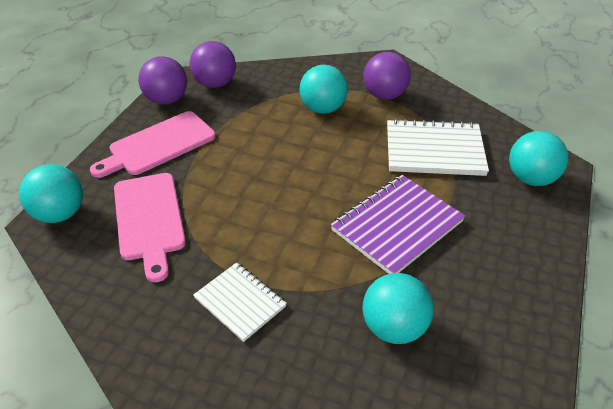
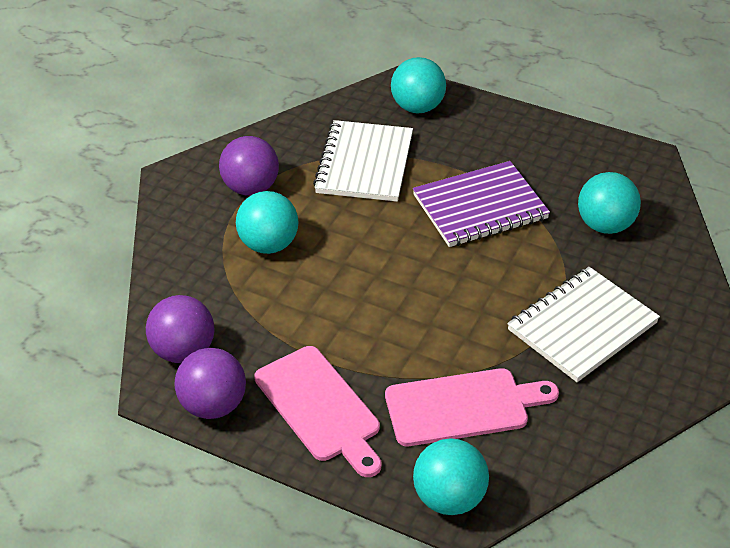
camera: 85 degrees left, 0 degrees up
(240, 302) = (582, 326): white notebook -> white notebook, size x1.61
(396, 226) = (480, 207): purple notebook -> purple notebook turned 75 degrees counterclockwise

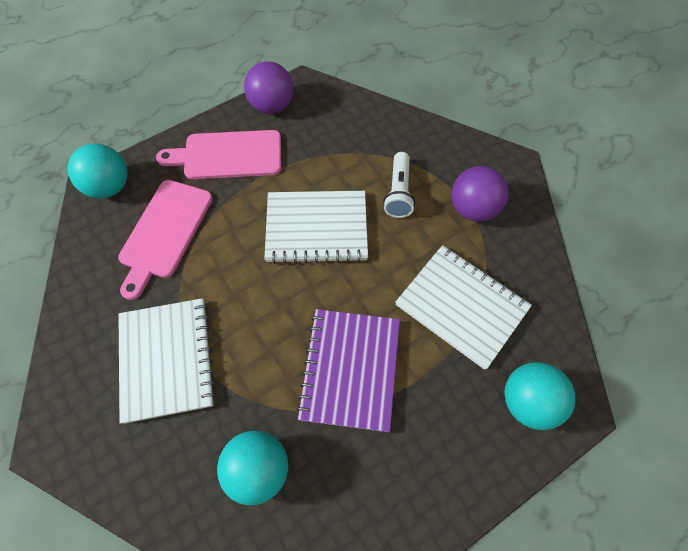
camera: 120 degrees right, 20 degrees up
(183, 351) = (326, 107): purple ball -> none
(268, 245) = (398, 192): turquoise ball -> white flashlight
(359, 287) = (316, 228): none -> white notebook

